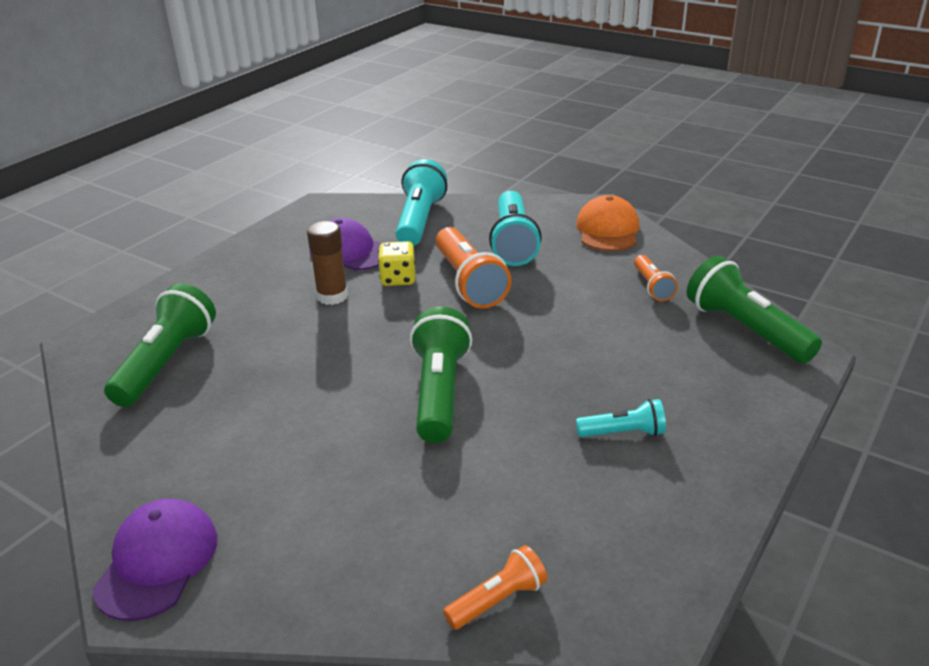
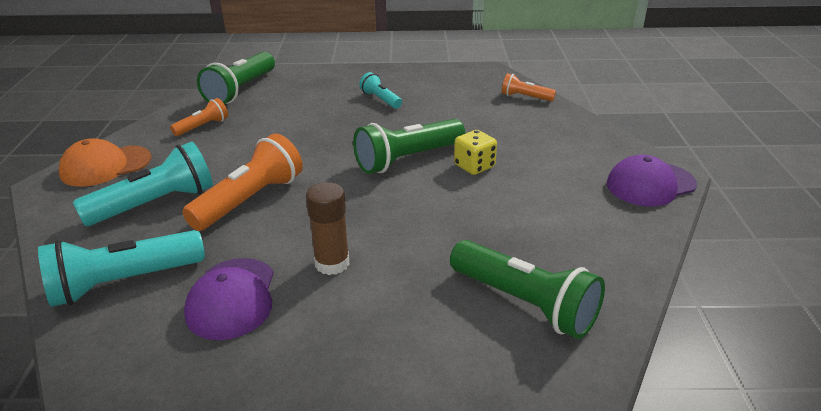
camera: 125 degrees left, 0 degrees up
(167, 362) = (525, 303): green flashlight -> green flashlight turned 120 degrees counterclockwise
(398, 279) = (270, 240): yellow dice -> yellow dice (474, 166)

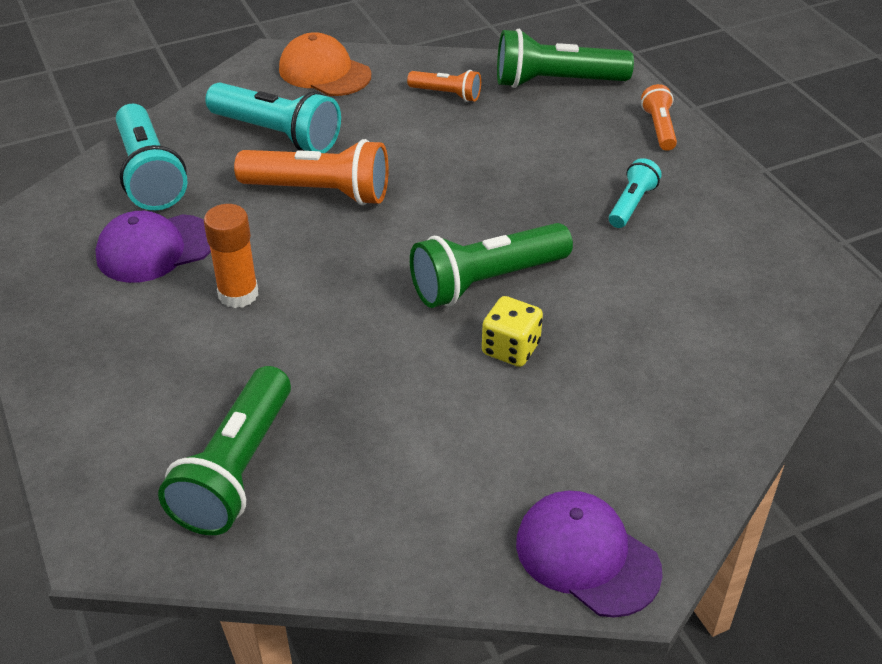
camera: 65 degrees right, 10 degrees up
(123, 282) = (150, 174): turquoise flashlight -> turquoise flashlight turned 150 degrees counterclockwise
(332, 263) = (238, 294): brown glue stick -> orange glue stick
(407, 159) = (486, 281): green flashlight -> green flashlight turned 60 degrees counterclockwise
(525, 97) = (770, 350): orange flashlight -> orange flashlight (659, 128)

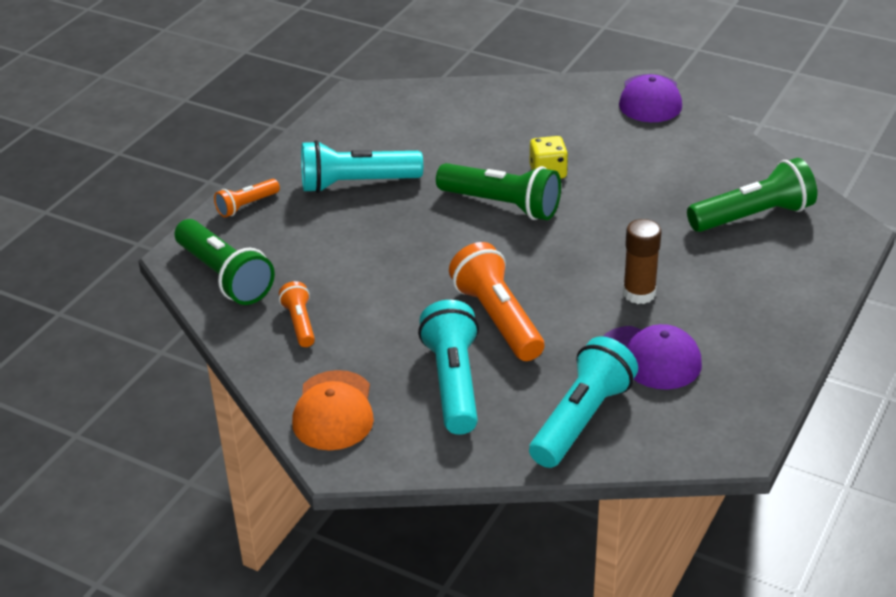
camera: 125 degrees left, 5 degrees down
(238, 294) = (639, 293): orange glue stick -> brown glue stick
(631, 204) = (356, 184): turquoise flashlight -> turquoise flashlight, size x1.85

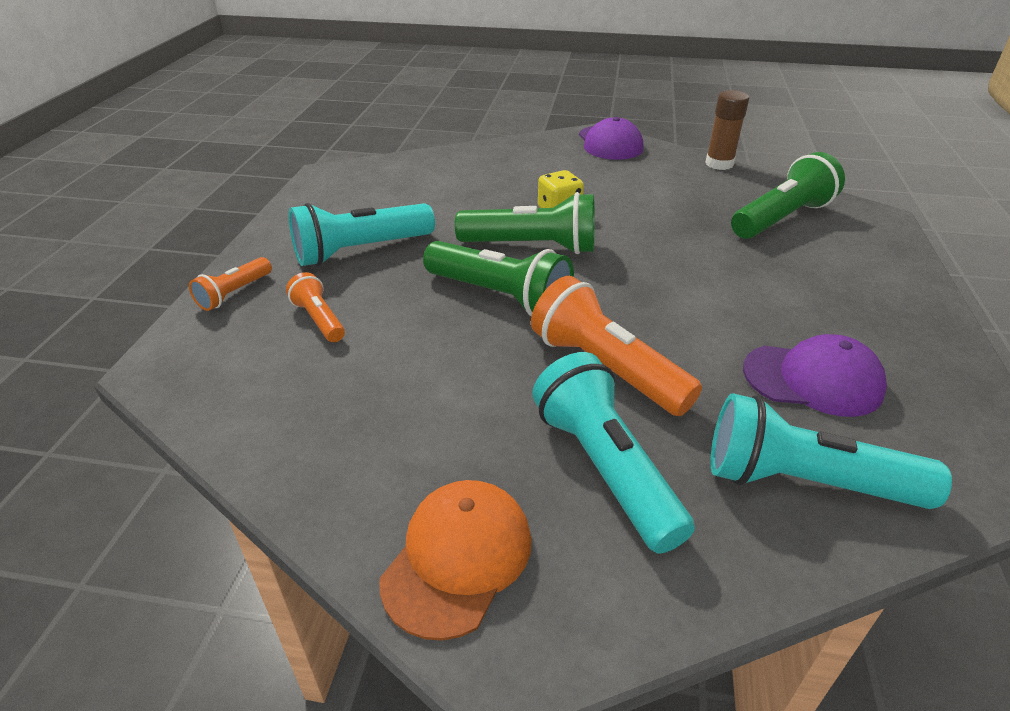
camera: 20 degrees left, 0 degrees up
(225, 277) = (226, 384): green flashlight -> green flashlight (500, 296)
(300, 323) = (353, 427): orange flashlight -> orange flashlight (319, 319)
(334, 411) = (457, 558): orange cap -> orange cap turned 135 degrees counterclockwise
(581, 419) = (803, 482): turquoise flashlight -> turquoise flashlight turned 90 degrees counterclockwise
(639, 293) = (739, 309): brown glue stick -> brown glue stick (719, 164)

